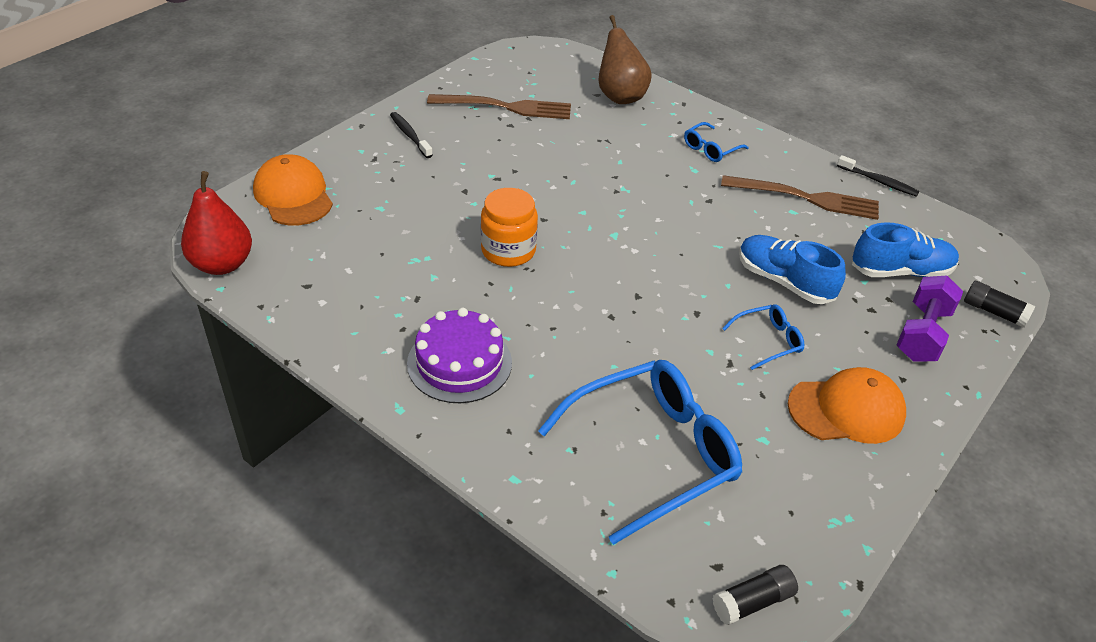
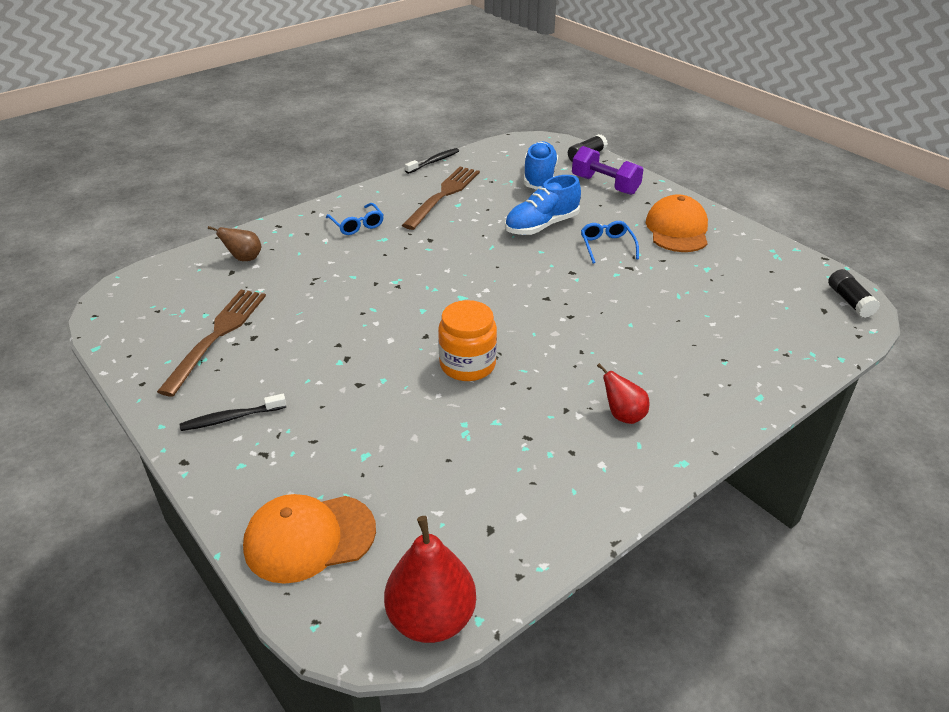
camera: 75 degrees left, 5 degrees down
(459, 363) = (623, 415): purple cake -> red pear
(620, 96) = (244, 258): brown pear -> brown pear, size x0.57
(652, 453) = (725, 320): blue glasses -> none

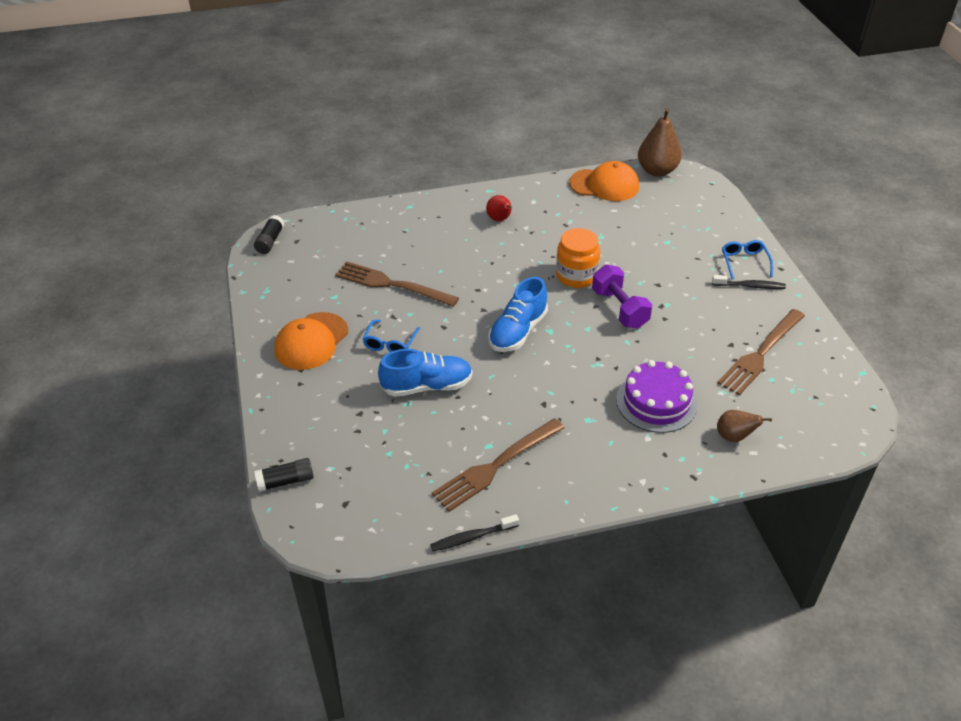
camera: 155 degrees left, 5 degrees up
(309, 538) = (708, 213): orange cap -> orange cap (604, 185)
(325, 265) = (656, 402): none -> purple cake
(357, 225) = (608, 449): blue glasses -> blue glasses (744, 262)
(431, 618) = (657, 171): red pear -> brown pear
(539, 177) = (372, 460): blue shoe -> blue shoe (518, 331)
(605, 185) = (315, 422): purple dumbbell -> purple dumbbell (619, 309)
(665, 295) = (392, 285): none -> brown fork

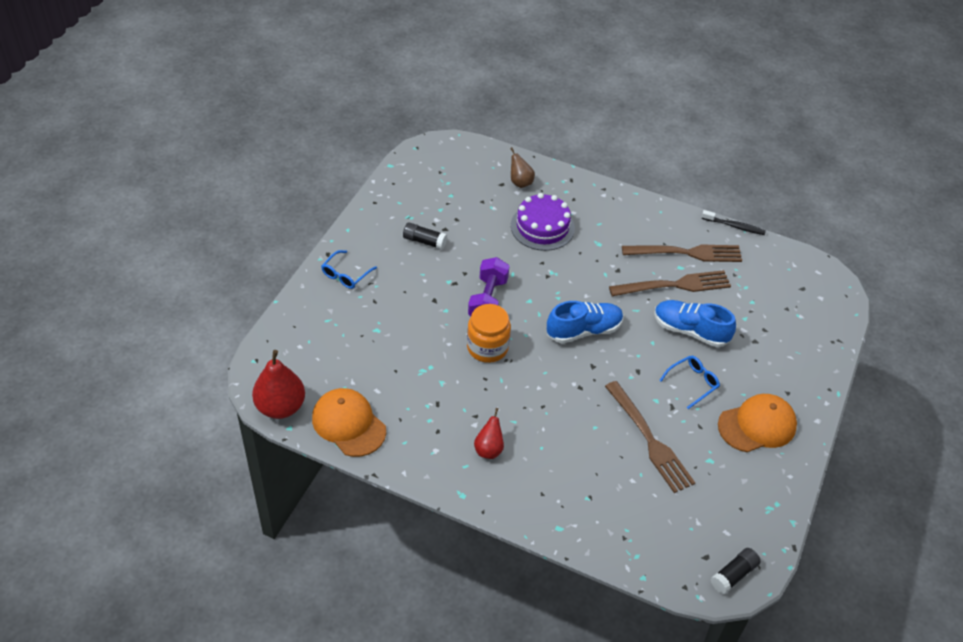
camera: 145 degrees left, 5 degrees up
(286, 481) = (836, 325): black glue stick -> black glue stick (424, 241)
(657, 171) = (280, 407): brown pear -> red pear
(750, 286) = (370, 256): black toothbrush -> none
(761, 354) = (434, 212): brown fork -> brown fork (674, 285)

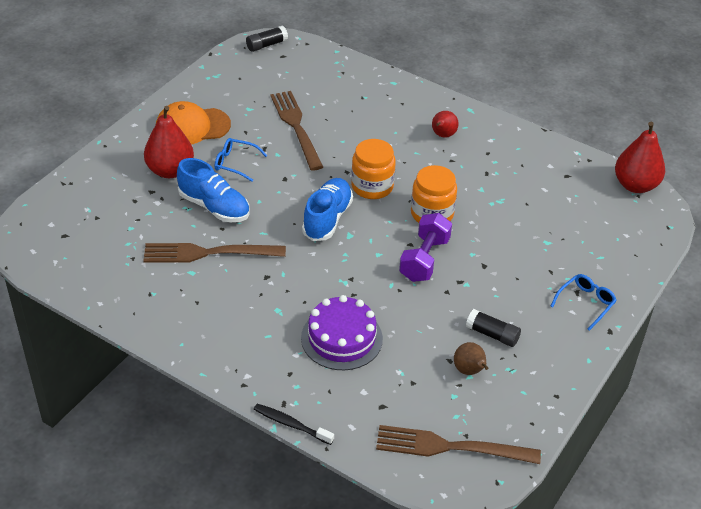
camera: 170 degrees left, 5 degrees down
(348, 424) = (569, 166): orange cap -> none
(520, 182) = (356, 405): brown pear -> brown pear (469, 371)
(550, 372) = (372, 186): none -> orange jar
(583, 330) = (327, 219): blue shoe -> blue shoe turned 120 degrees clockwise
(686, 253) = (176, 287): brown fork -> brown fork (450, 447)
(692, 383) = (235, 163): blue glasses -> blue glasses turned 45 degrees clockwise
(734, 226) = (97, 314): black toothbrush -> black toothbrush (291, 424)
(750, 366) = (170, 171): none -> red pear

